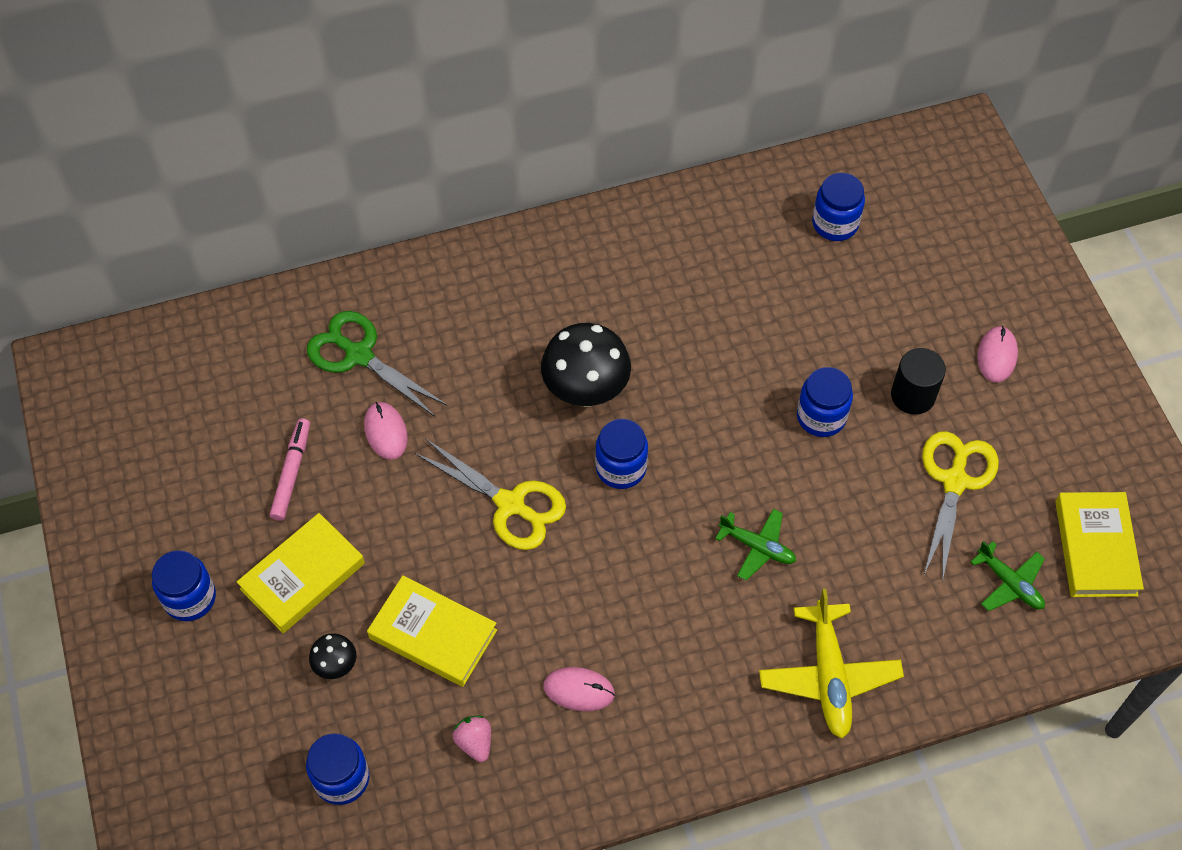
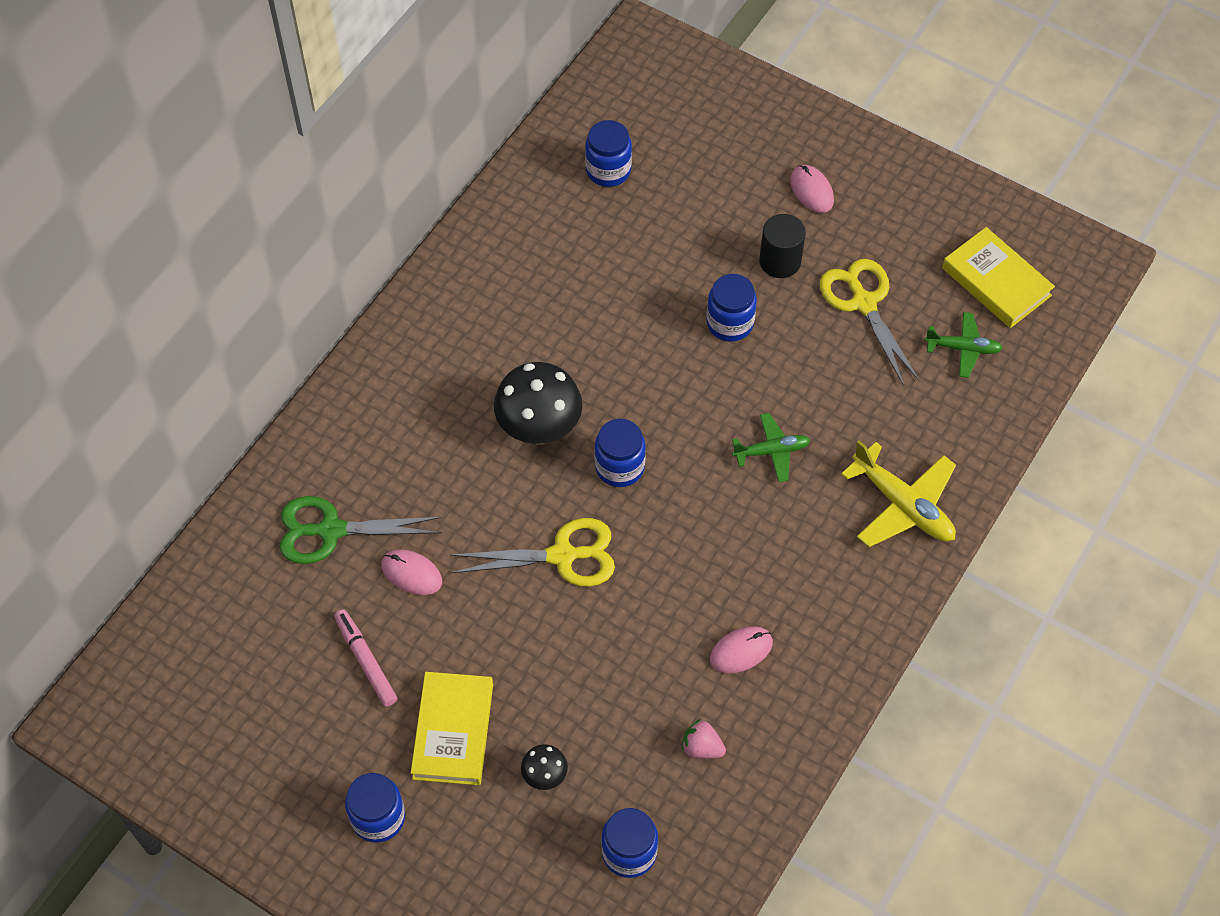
camera: 40 degrees left, 0 degrees up
(433, 634) = (596, 695): yellow book -> none

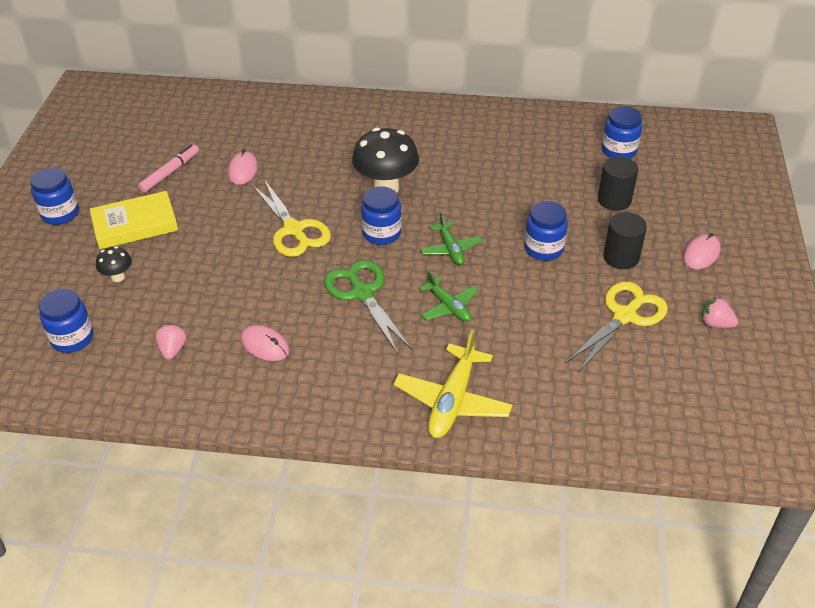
camera: 65 degrees right, 15 degrees down
(331, 530) = (255, 129): green scissors -> green scissors (362, 293)
(688, 219) = (614, 200): none -> black cylinder
(911, 234) = (715, 324): none -> pink strawberry
(963, 348) = (633, 392): green plane -> green plane (450, 249)
(996, 282) = (719, 393): yellow book -> none

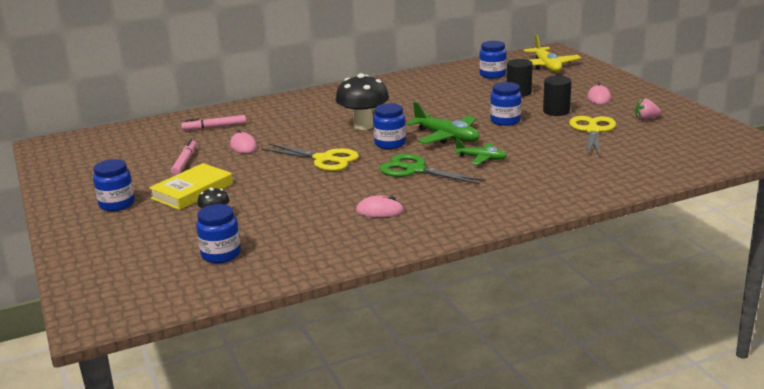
camera: 30 degrees left, 20 degrees down
(173, 349) = (313, 234): pink strawberry -> none
(246, 125) = (214, 127): none -> pink marker
(450, 249) = (446, 137): green plane -> green plane, size x1.64
(452, 401) = (542, 192): yellow plane -> yellow plane (546, 66)

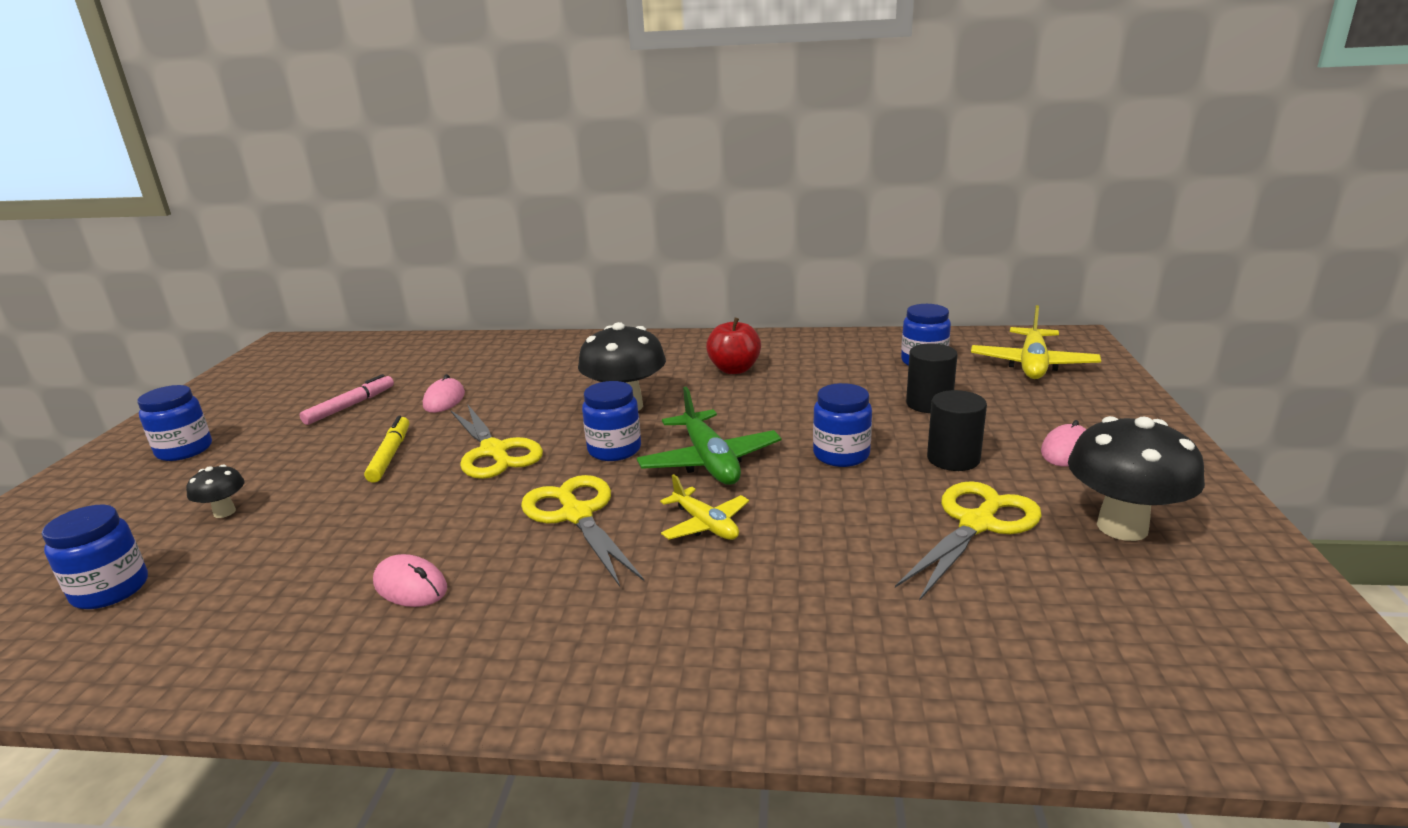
camera: 30 degrees right, 0 degrees up
(192, 191) = (279, 456): yellow book -> none
(214, 127) = (461, 362): pink marker -> none
(264, 174) = (390, 455): none -> yellow marker
(396, 97) = (734, 369): none -> red apple
(415, 170) = (577, 515): green scissors -> yellow scissors
(481, 158) = (705, 524): green plane -> yellow plane
(646, 119) = (1122, 527): pink strawberry -> black mushroom

